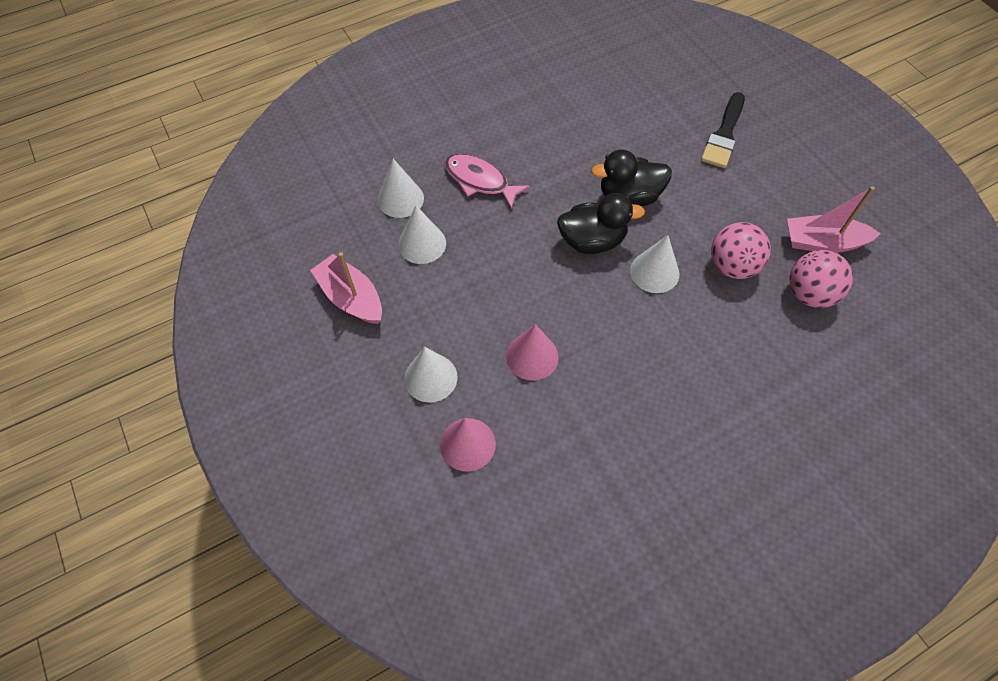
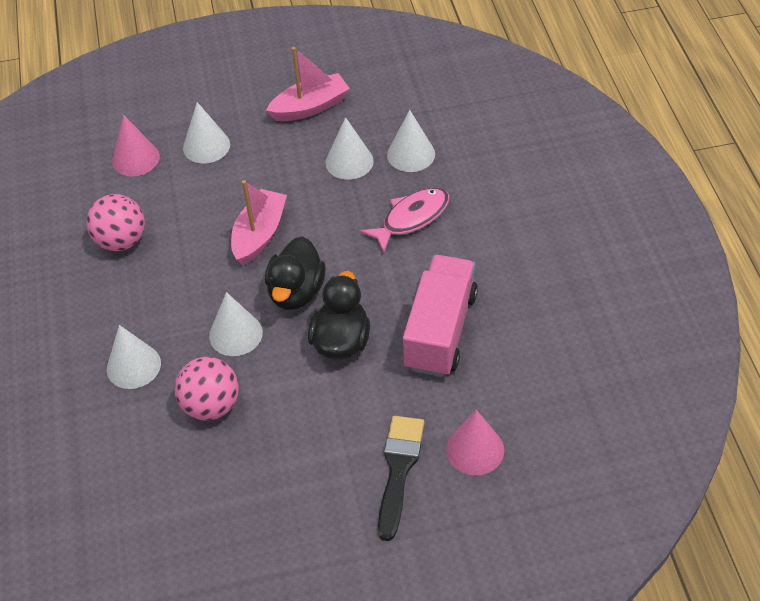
camera: 110 degrees right, 10 degrees down
(532, 356) = (192, 216): pink cone -> pink cone (475, 450)
(591, 137) = (440, 331): none -> pink truck
(723, 340) = (133, 366): none -> white cone
(724, 134) = (399, 470): black brush -> black brush turned 60 degrees clockwise
(809, 294) = (145, 465): pink ball -> pink ball (121, 241)
(822, 242) = (201, 509): pink boat -> pink boat (259, 234)

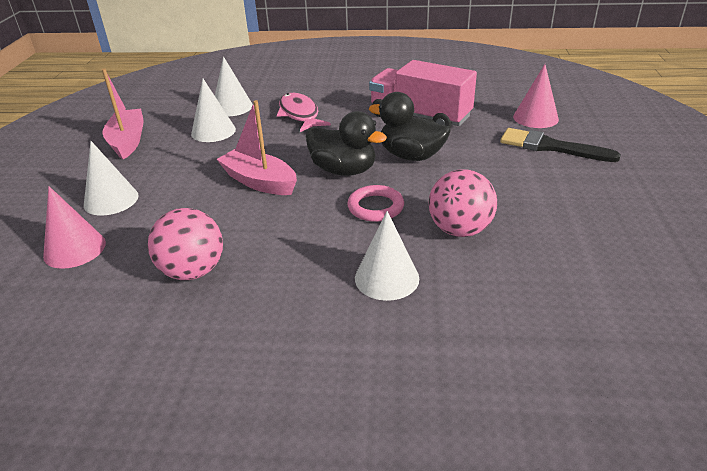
camera: 75 degrees left, 15 degrees down
(235, 334) = (375, 207): white cone -> pink ring

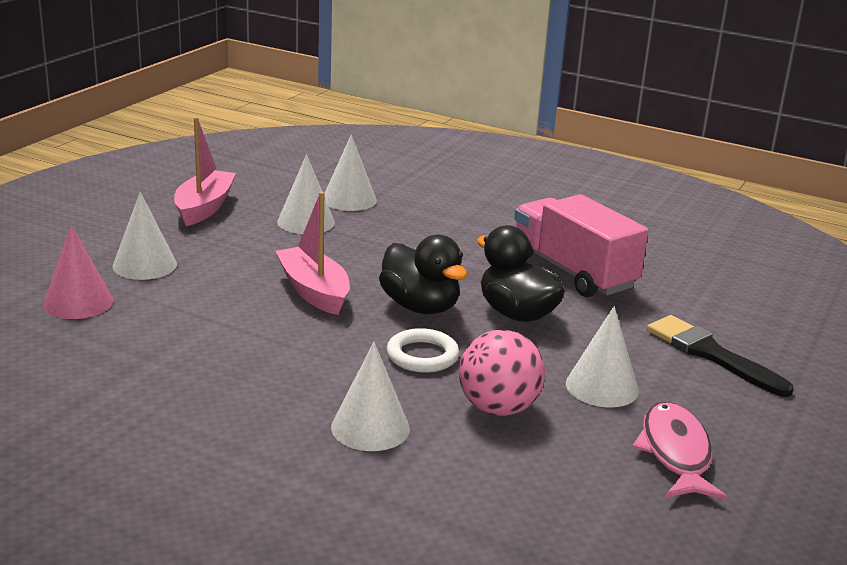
camera: 20 degrees right, 10 degrees down
(193, 271) = (177, 358): pink ball -> none
(300, 114) = (423, 229): pink fish -> pink fish (676, 453)
(375, 207) = (422, 356): pink ring -> white ring
(509, 191) = (602, 387): none -> white cone
(535, 118) = (729, 315): pink cone -> none

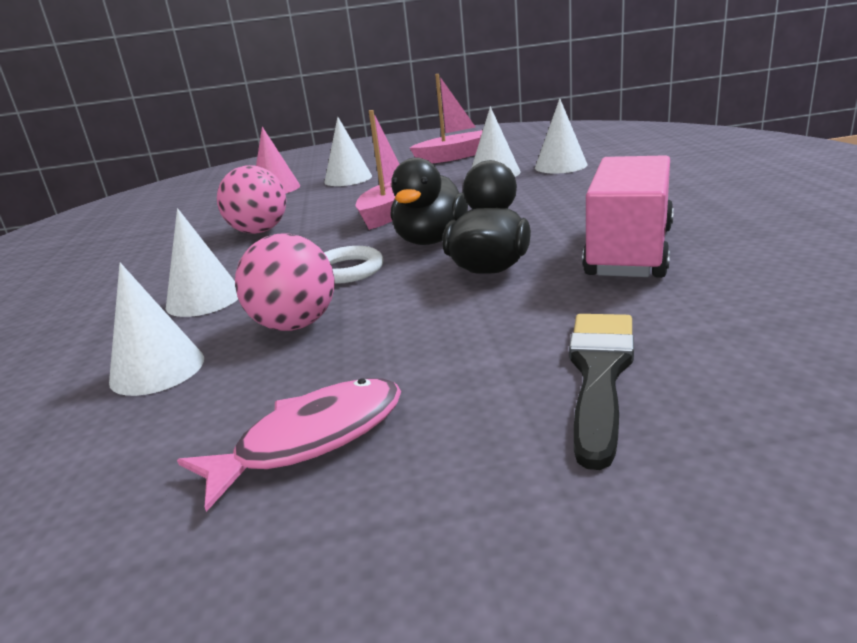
camera: 60 degrees right, 0 degrees up
(223, 354) = (259, 231): none -> pink ball
(602, 387) = (407, 349): white cone -> white cone (157, 369)

